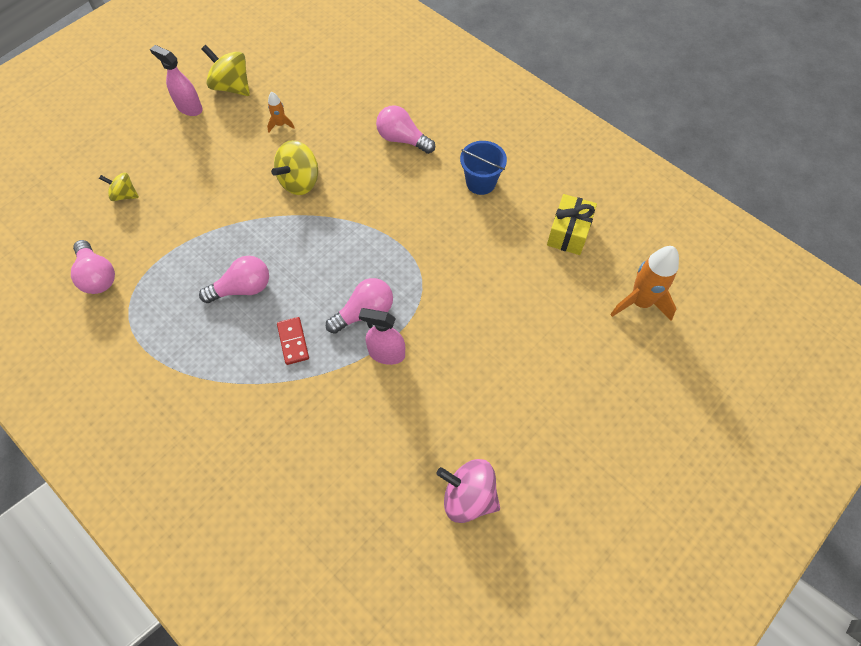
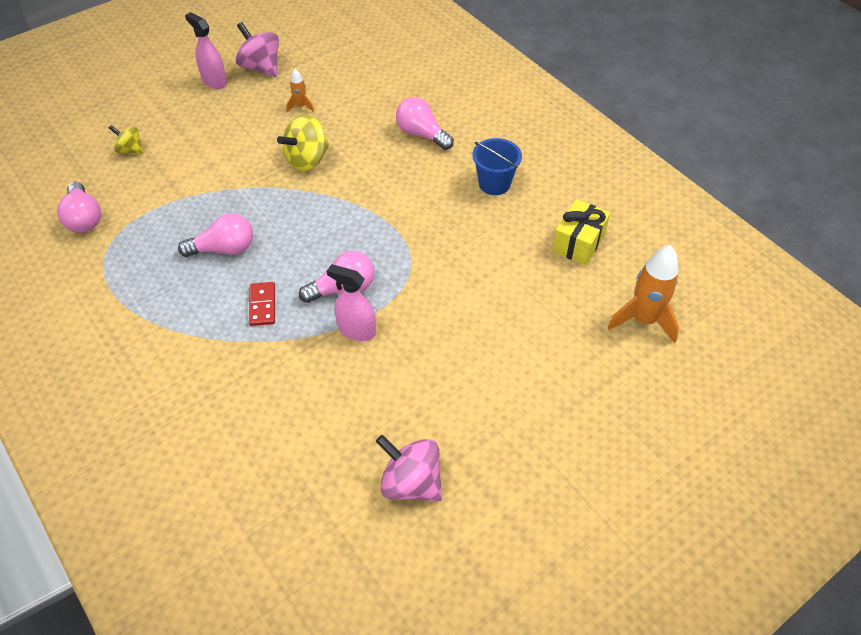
camera: 10 degrees right, 10 degrees down
(232, 86) = (261, 67): yellow spinning top -> pink spinning top

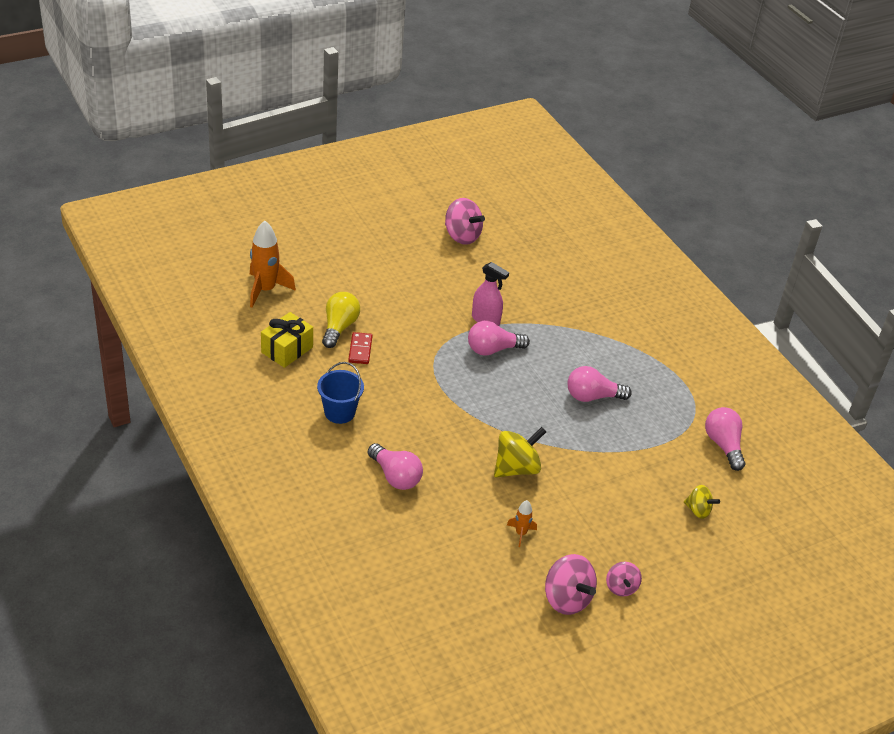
camera: 175 degrees left, 10 degrees down
(214, 81) = (621, 587): pink spray bottle -> pink spinning top
(262, 305) = (558, 348): red domino -> red domino (360, 350)
(532, 283) = (339, 327): none -> yellow light bulb

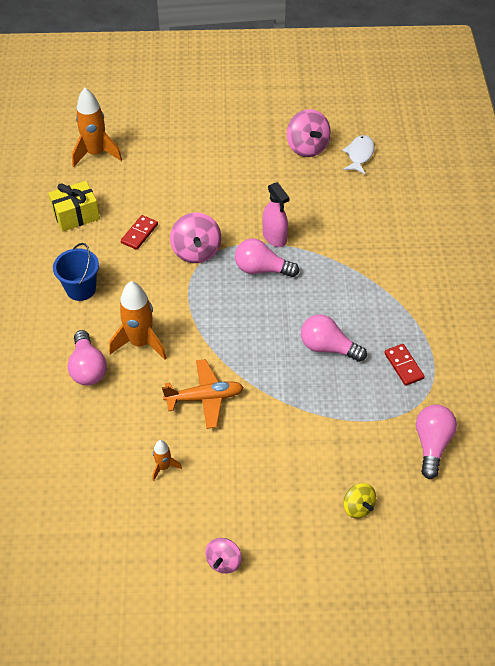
camera: 30 degrees right, 10 degrees up
(339, 327) = (135, 207): yellow light bulb -> none
(428, 441) = (140, 343): none -> orange rocket
(512, 231) = (359, 155): none -> white fish
(516, 468) = (204, 398): yellow spinning top -> orange plane
(567, 599) = (162, 553): pink spinning top -> pink spinning top (196, 251)
(662, 392) = (403, 366): none -> red domino

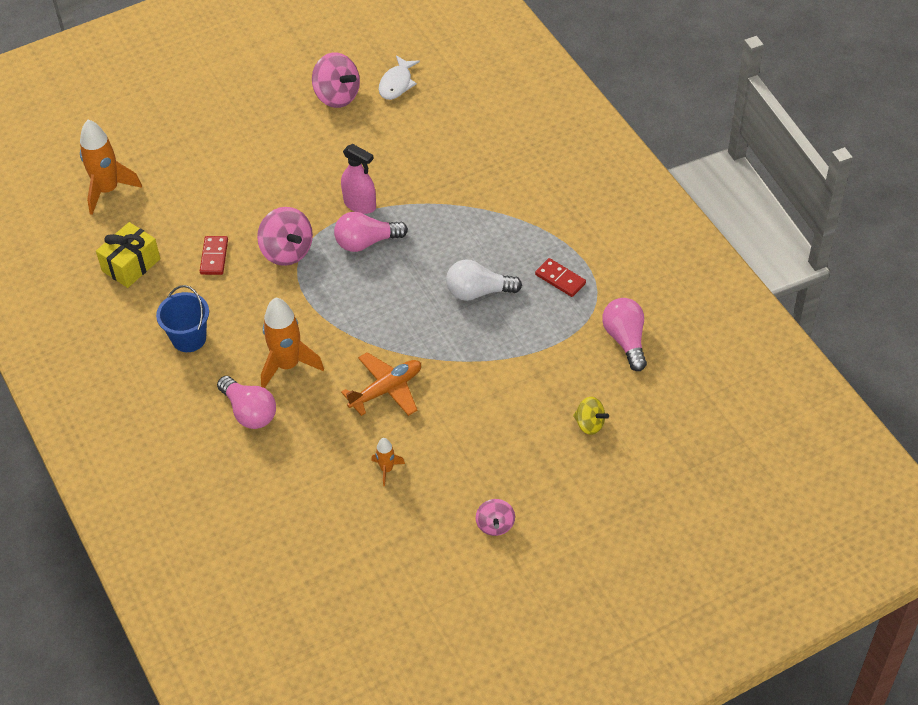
camera: 25 degrees left, 0 degrees up
(328, 347) = (478, 292): pink light bulb -> white light bulb
(359, 155) = (397, 83): white fish -> white fish turned 150 degrees counterclockwise

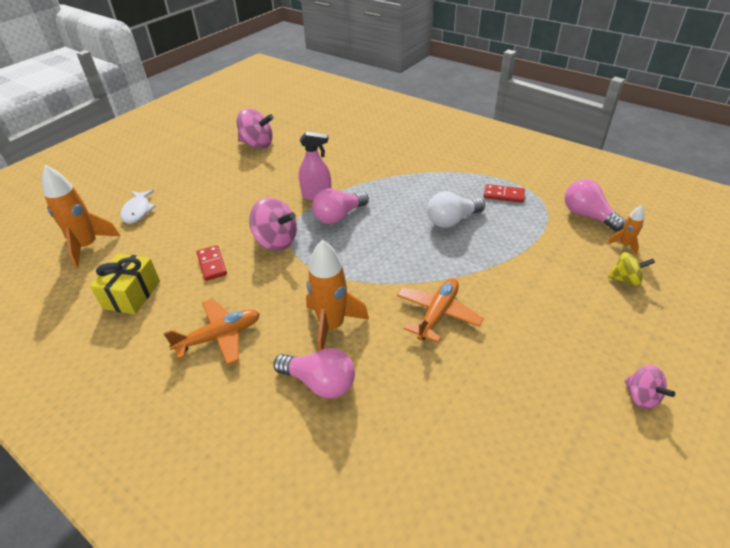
camera: 25 degrees left, 10 degrees down
(189, 338) = (219, 336): blue bucket -> orange plane
(386, 469) = (495, 385): orange rocket -> orange rocket (624, 245)
(397, 83) = (296, 128): white fish -> white fish (138, 211)

